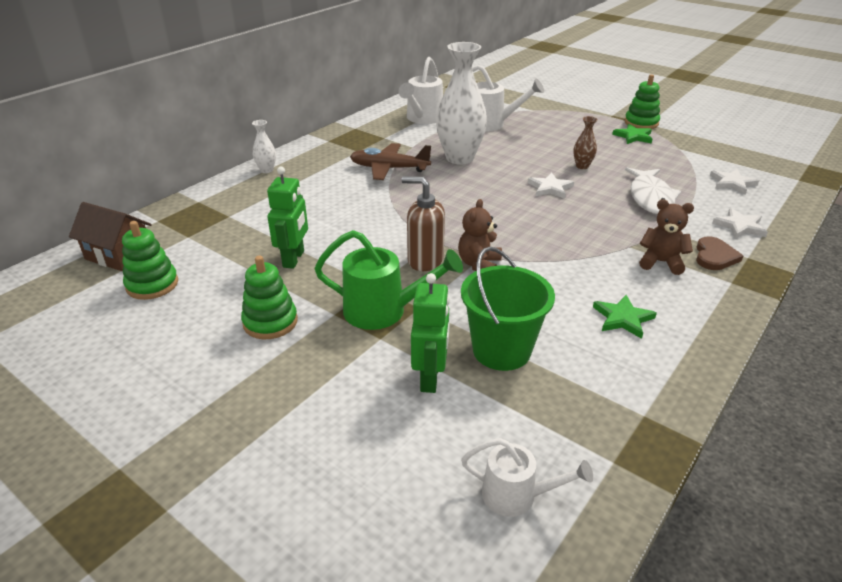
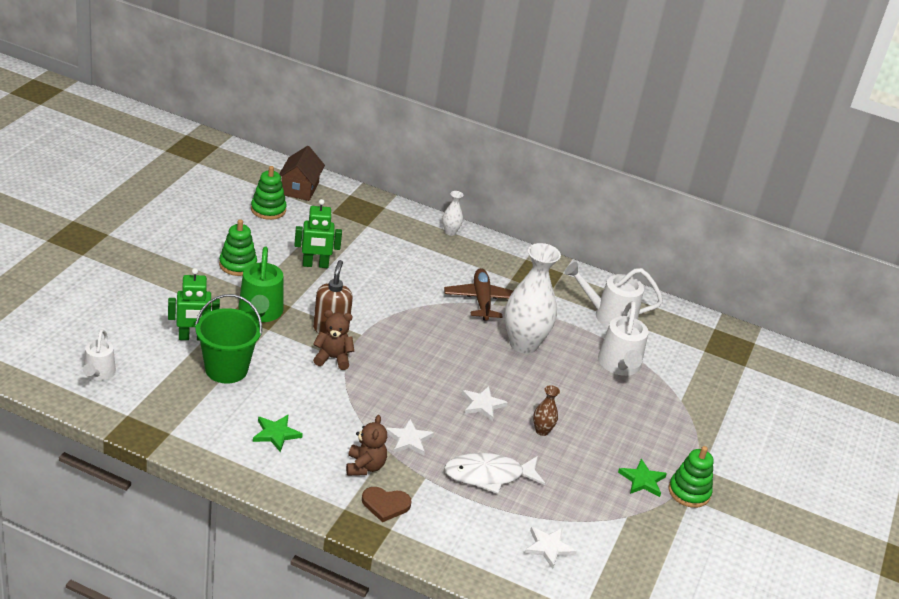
camera: 70 degrees right, 0 degrees up
(739, 226) = (449, 534): white star -> white star (409, 439)

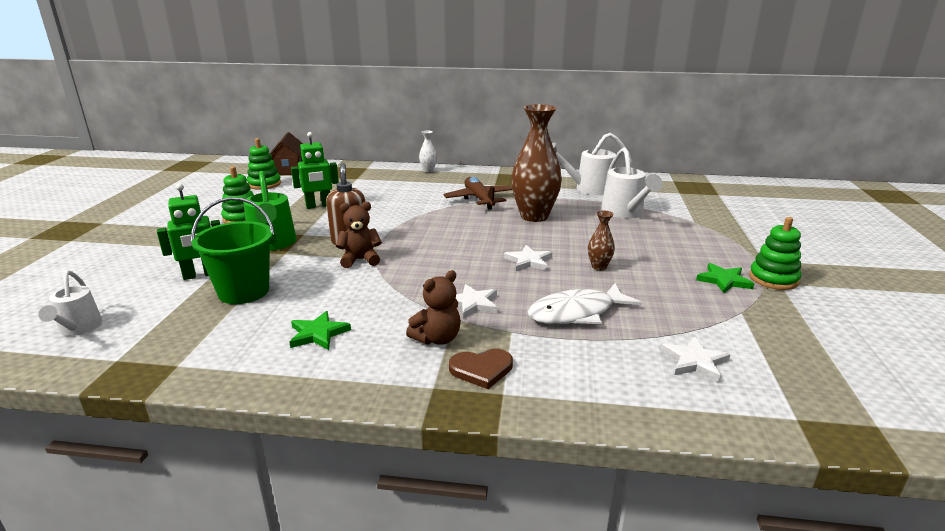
camera: 10 degrees left, 10 degrees down
(365, 466) = (437, 338): brown teddy bear -> brown teddy bear turned 60 degrees clockwise
(523, 344) = (534, 216): white vase -> brown vase

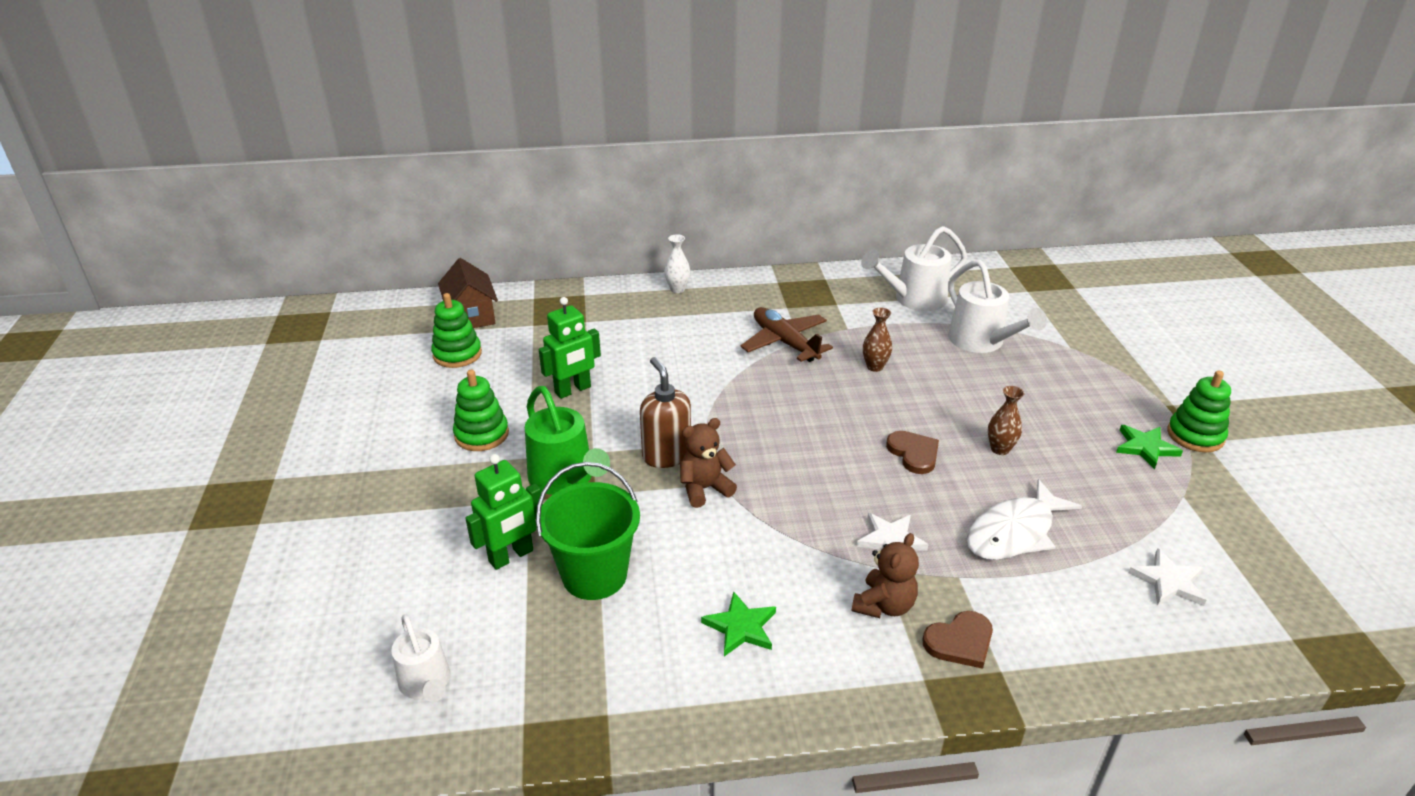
camera: 15 degrees left, 10 degrees up
(528, 261) = (914, 453): white star -> brown heart
(534, 216) = (874, 367): brown vase -> brown vase, size x0.44

